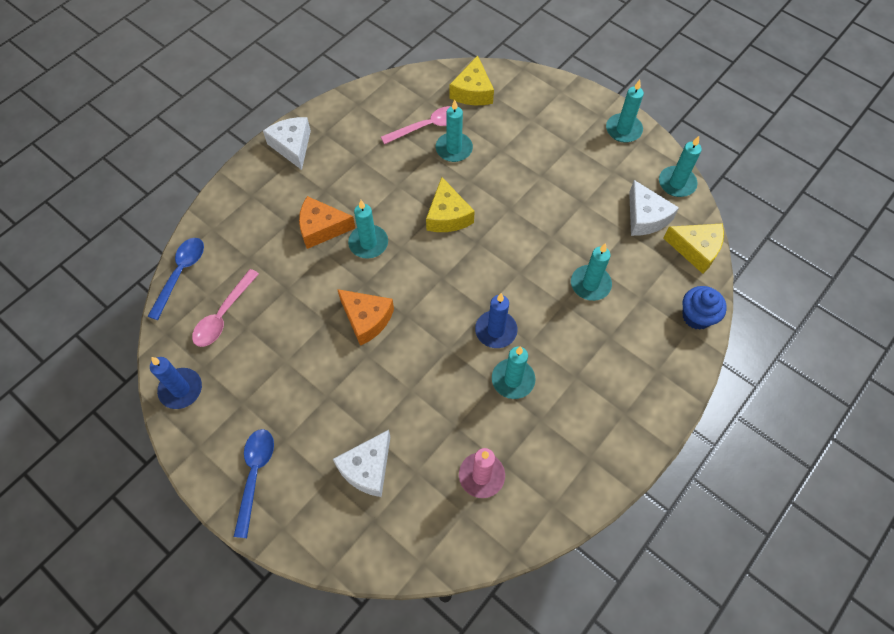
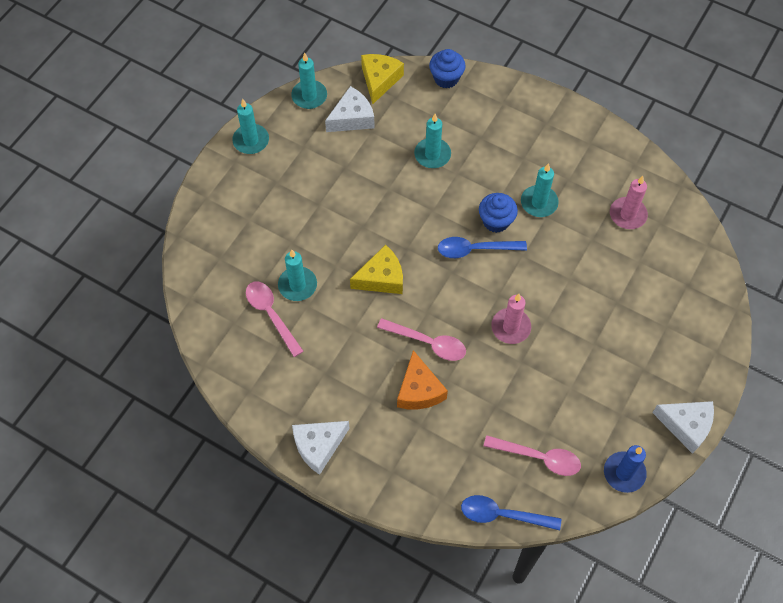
camera: 100 degrees left, 0 degrees up
(255, 475) = (681, 385): blue spoon -> blue spoon (475, 249)
(366, 319) = (510, 327): orange cheese -> pink candle
(367, 468) = (648, 298): white cheese -> white cheese (686, 426)
(368, 243) = (428, 343): turquoise candle -> pink spoon
(472, 92) = (217, 279): yellow cheese -> none
(496, 330) = (496, 221): blue candle -> blue cupcake

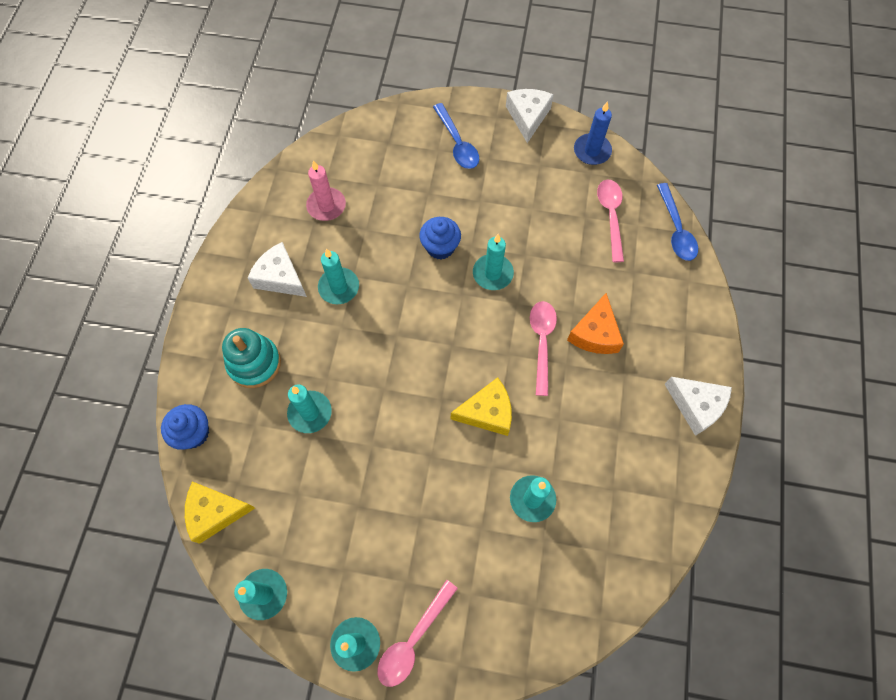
camera: 110 degrees left, 5 degrees up
(271, 315) = (580, 513): pink spoon -> pink spoon (413, 639)
(352, 118) = (283, 525): white cheese -> white cheese (280, 277)
(381, 278) = (487, 412): yellow cheese -> yellow cheese turned 120 degrees clockwise
(419, 390) = (595, 334): orange cheese -> orange cheese turned 135 degrees clockwise
(475, 249) = (417, 331): blue spoon -> blue spoon (457, 143)
(490, 128) = (254, 363): none -> turquoise stacking toy
(496, 221) = (376, 321): blue cupcake -> blue cupcake (440, 247)
(510, 327) = (492, 273): pink candle -> turquoise candle

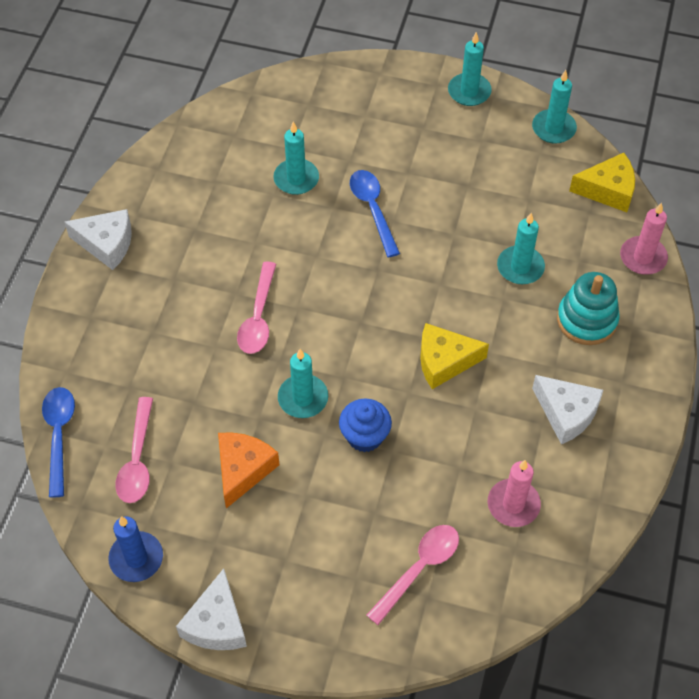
camera: 175 degrees left, 10 degrees down
(193, 433) = (643, 257): blue cupcake -> pink candle
(339, 287) = (493, 396): turquoise candle -> none
(413, 639) = (418, 91): pink spoon -> pink spoon (419, 569)
(457, 143) = (326, 586): blue spoon -> blue spoon (372, 209)
(487, 412) = (330, 254): yellow cheese -> yellow cheese (444, 361)
(595, 334) = (195, 321): orange cheese -> orange cheese (243, 470)
(696, 406) = (107, 244): white cheese -> white cheese turned 150 degrees clockwise

